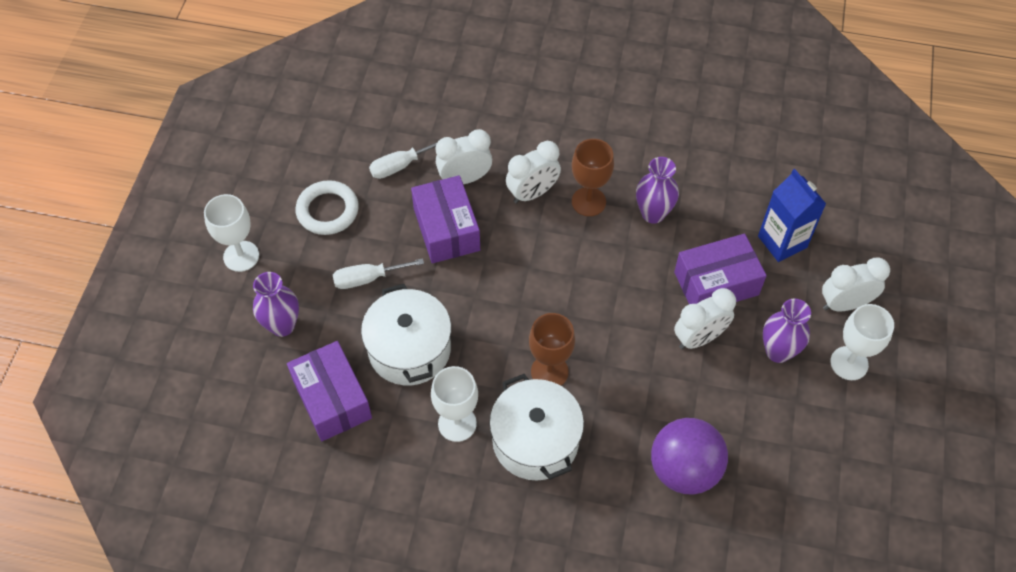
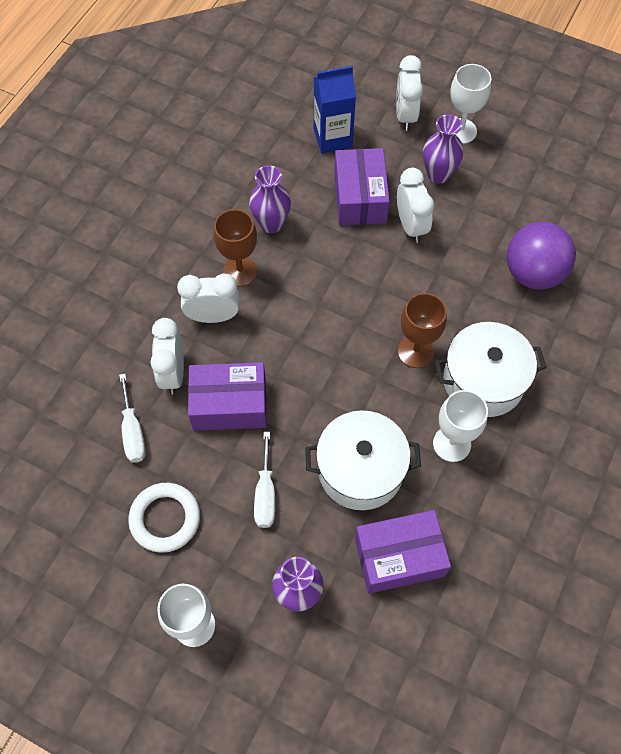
camera: 75 degrees left, 5 degrees up
(532, 193) = (213, 316): white clock -> white clock turned 75 degrees counterclockwise

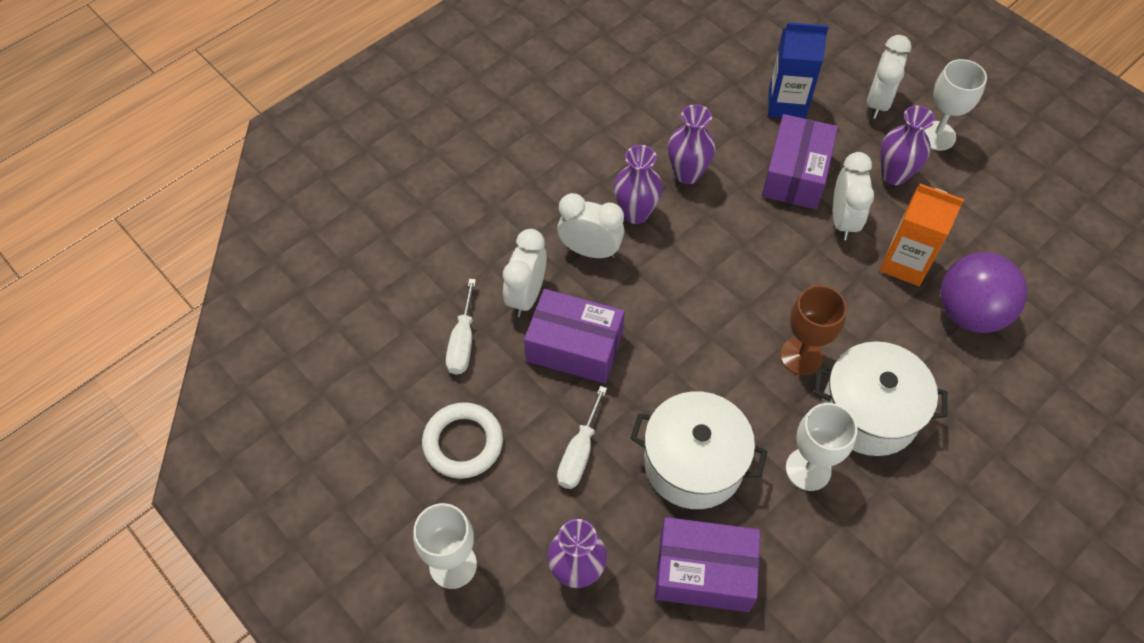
camera: 20 degrees right, 5 degrees down
(240, 271) = (635, 213): brown goblet -> purple vase
(471, 248) = (905, 263): none -> orange carton

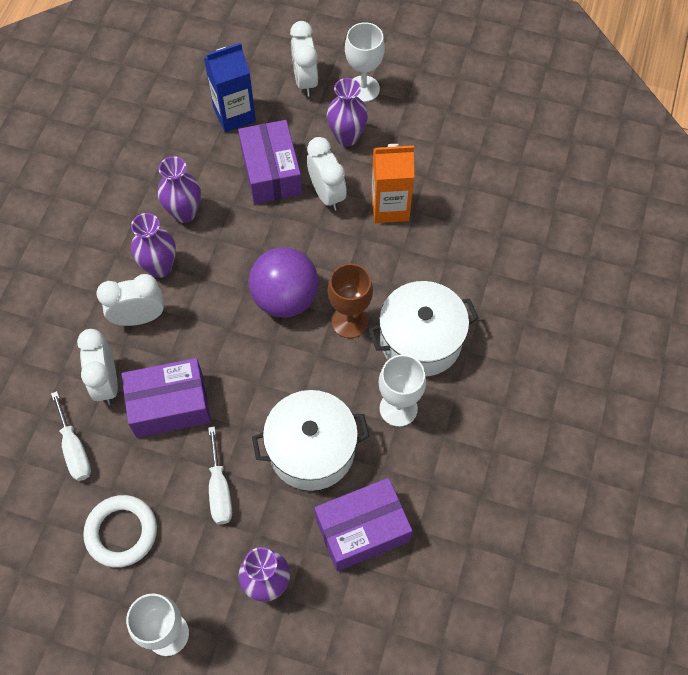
camera: 30 degrees left, 5 degrees up
(969, 313) = (455, 224): purple ball -> purple ball (285, 298)

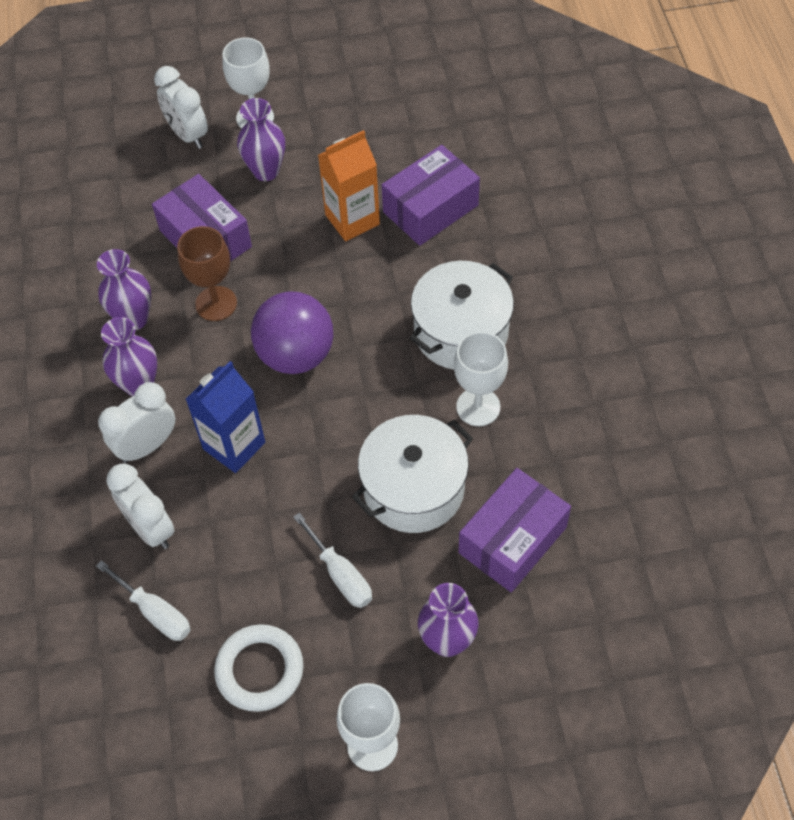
camera: 25 degrees left, 5 degrees down
(169, 405) = (235, 517): purple box -> purple box (430, 208)
(234, 115) = (130, 199): blue carton -> blue carton (234, 445)
(327, 194) = (278, 235): white clock -> none
(349, 321) = (377, 347): brown goblet -> brown goblet (216, 303)

